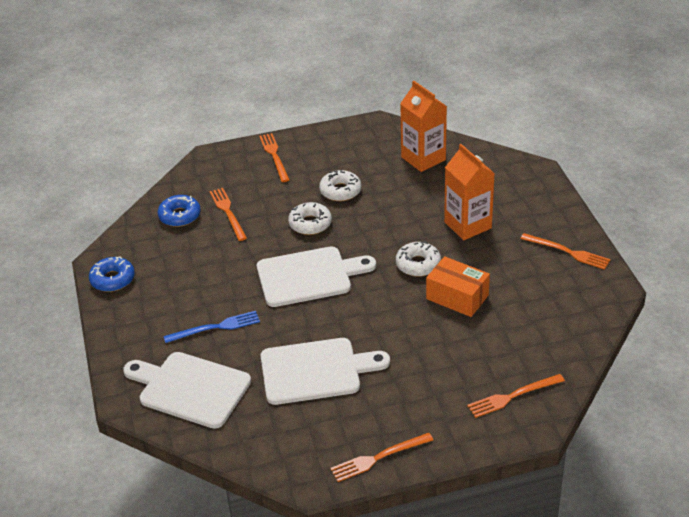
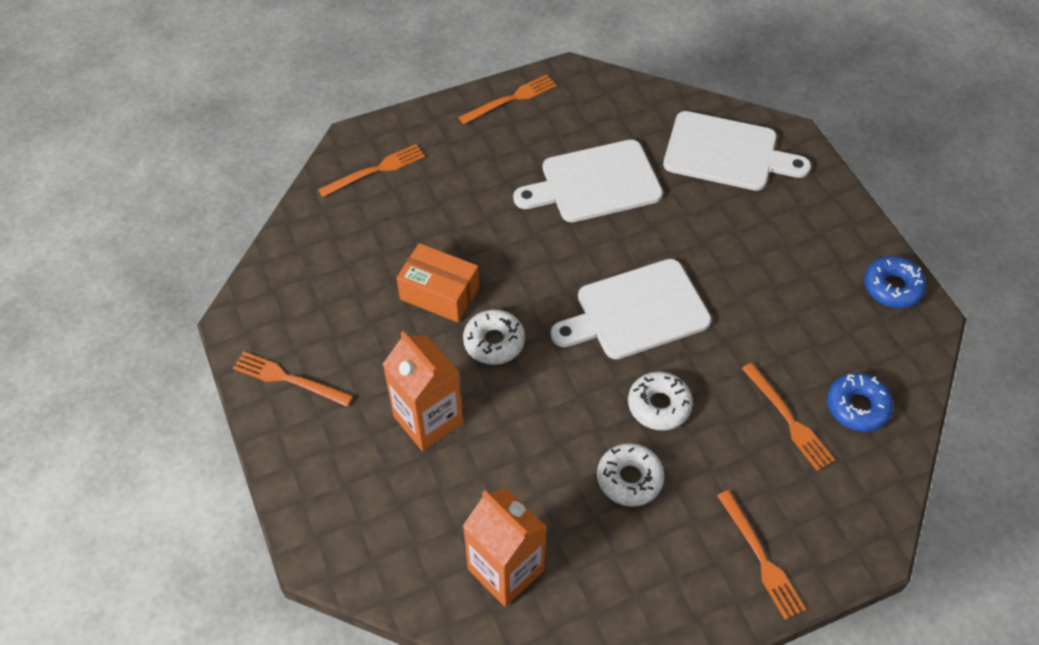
camera: 170 degrees right, 15 degrees up
(215, 327) = (729, 228): blue fork -> none

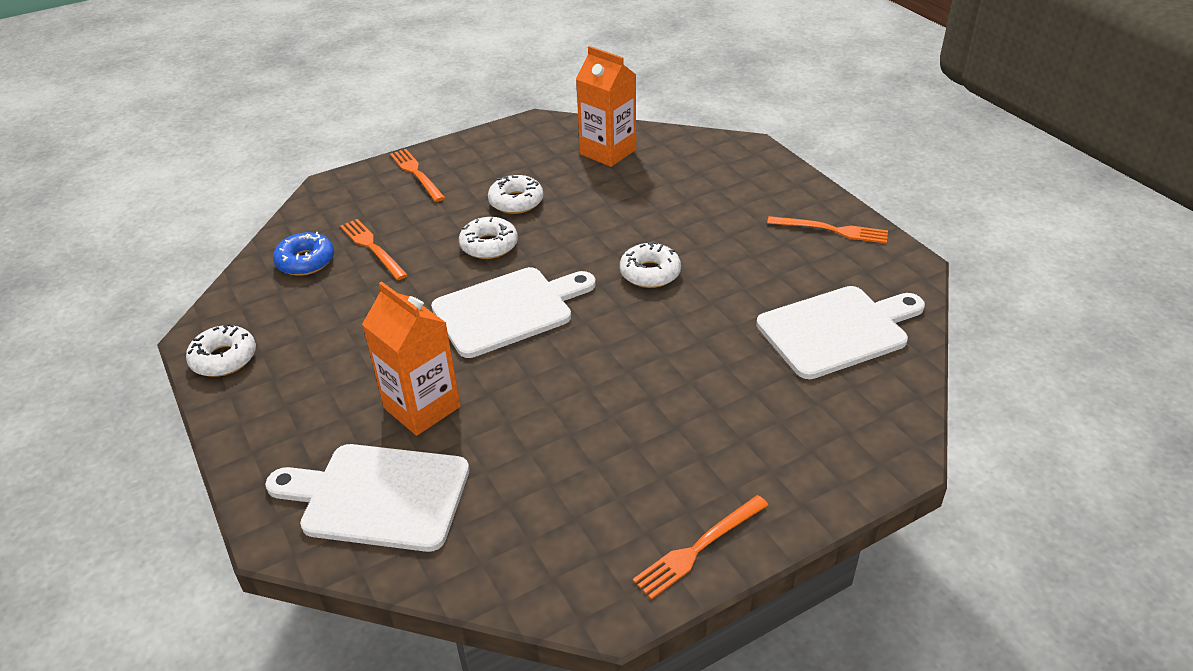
camera: 175 degrees right, 15 degrees down
(375, 170) = (849, 421): orange fork -> none
(428, 420) = (694, 218): orange carton -> orange carton (422, 407)
(439, 293) = (717, 305): orange box -> none
(595, 183) = (560, 436): white cutting board -> white cutting board (837, 330)
(892, 287) = (224, 358): blue donut -> white donut

